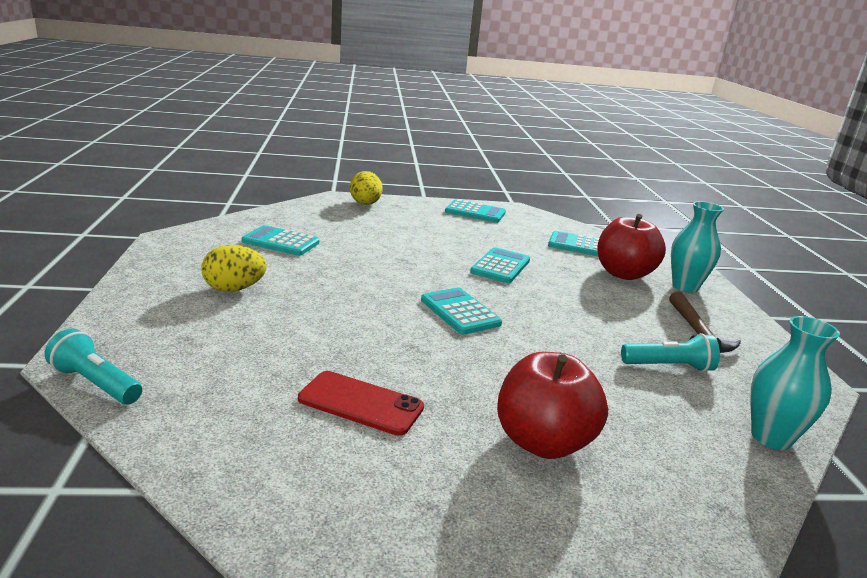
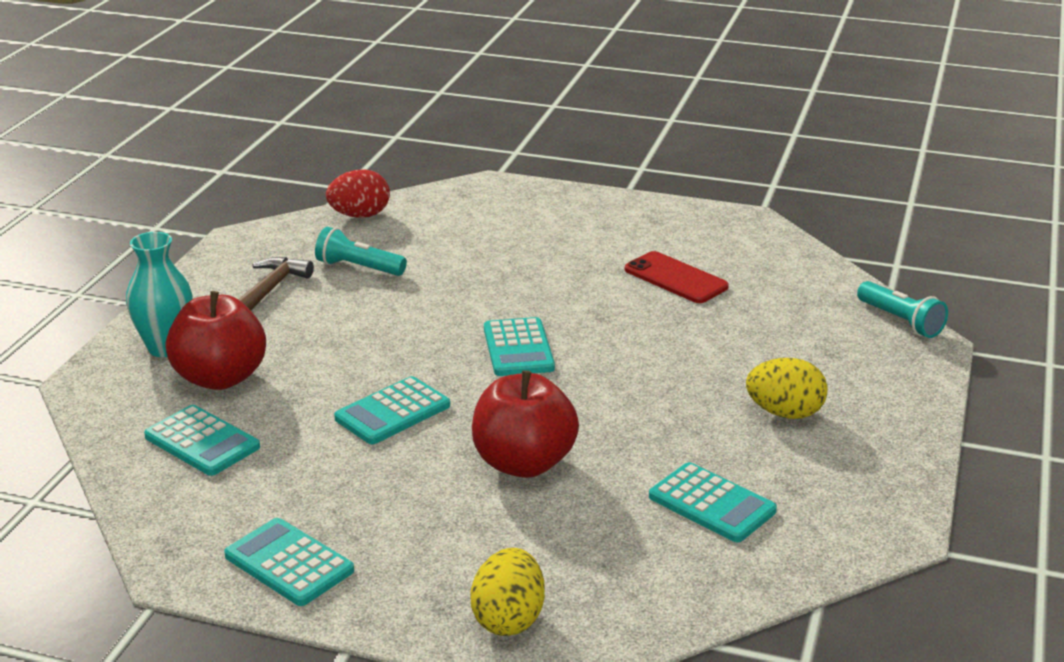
camera: 155 degrees left, 5 degrees up
(543, 442) = (546, 237): red apple -> red apple (523, 463)
(771, 437) = (360, 215): turquoise vase -> red egg

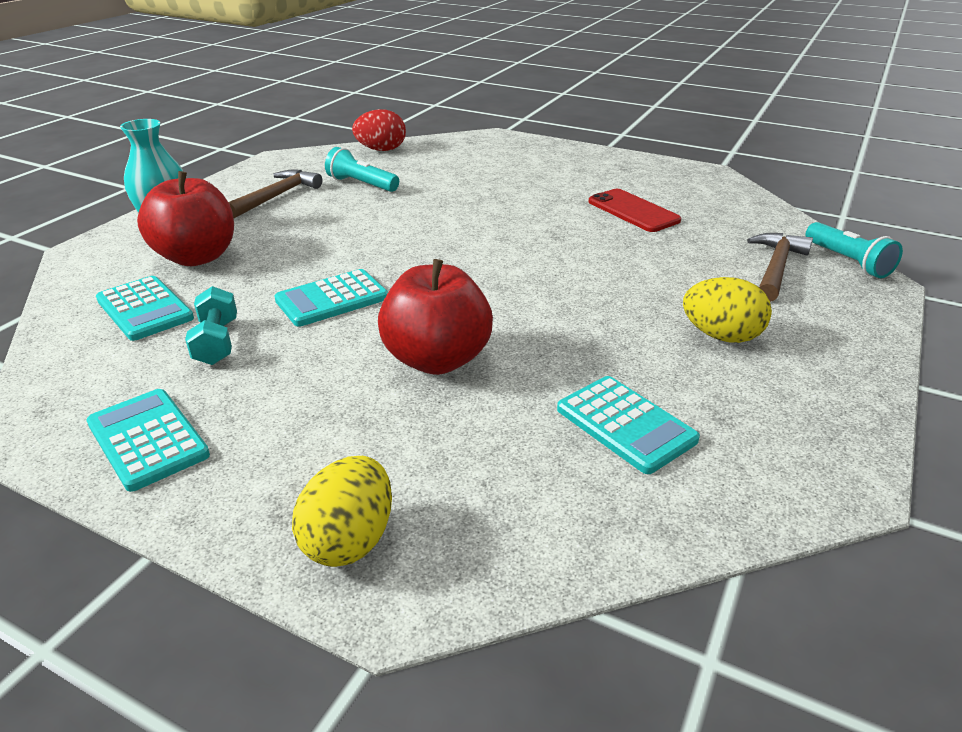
camera: 10 degrees right, 5 degrees up
(299, 468) = (216, 342): none -> turquoise dumbbell
(518, 348) = (471, 255): turquoise calculator -> none
(830, 335) = (775, 268): none -> brown hammer

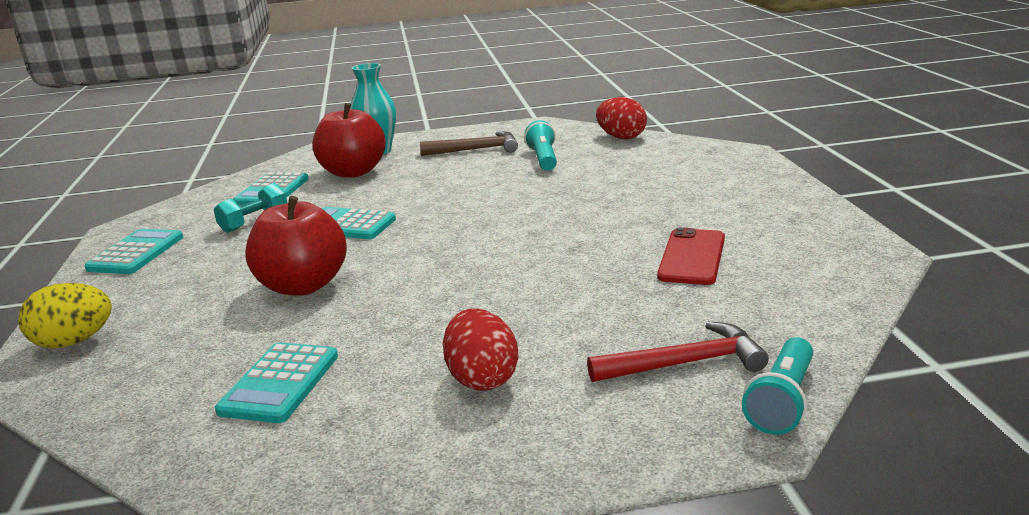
camera: 55 degrees right, 10 degrees down
(721, 336) = (482, 379): yellow egg -> red egg
(775, 268) = (685, 363): brown hammer -> red hammer

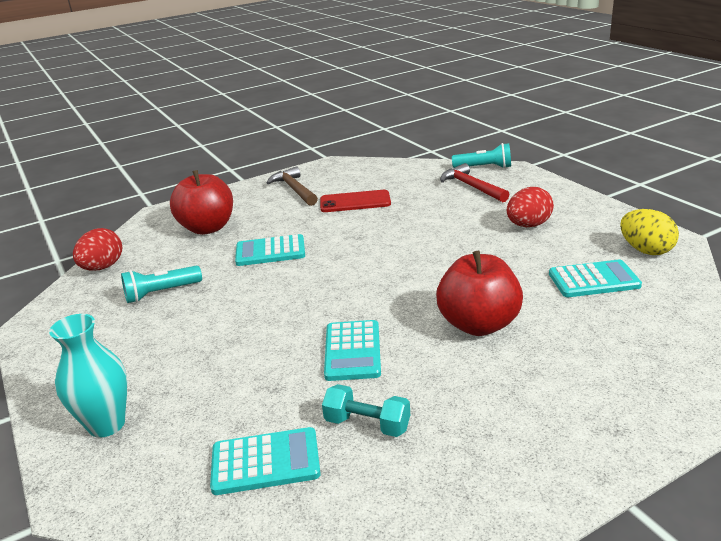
camera: 110 degrees left, 5 degrees up
(74, 342) = (654, 404): yellow egg -> yellow egg (645, 250)
(136, 253) = (489, 485): turquoise calculator -> turquoise calculator (270, 251)
(353, 172) = (193, 413): red apple -> red apple (207, 228)
(476, 150) = (121, 343): brown hammer -> brown hammer (294, 189)

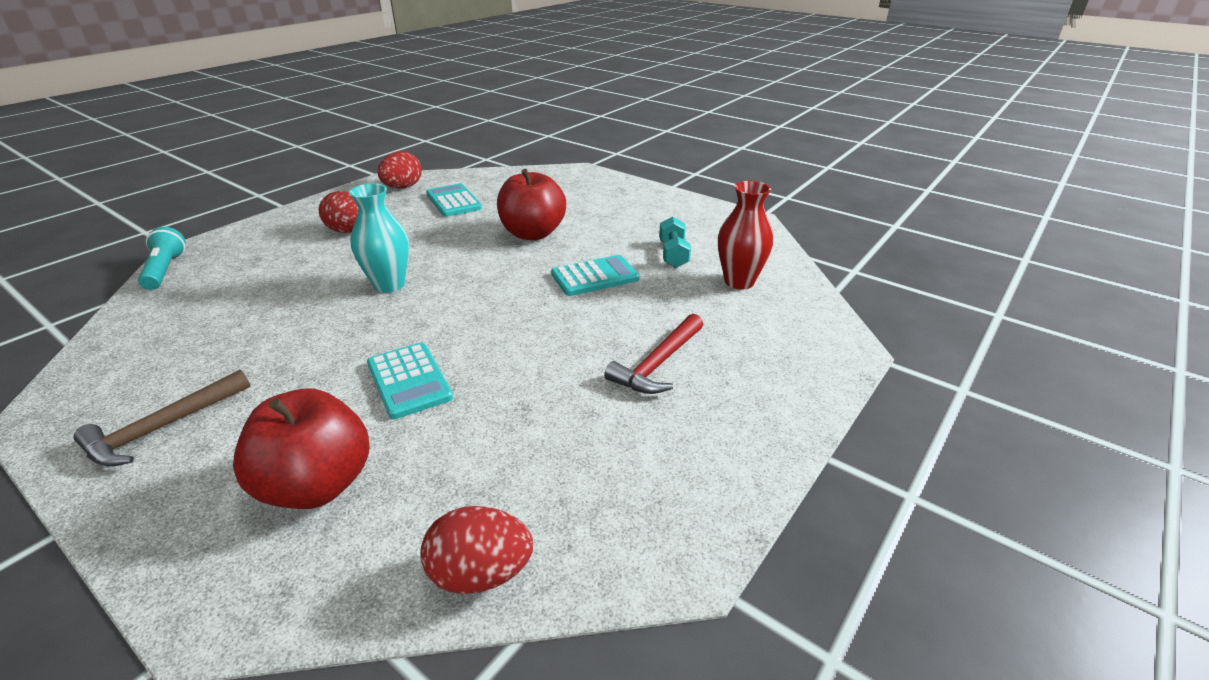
camera: 115 degrees left, 5 degrees up
(106, 424) = (777, 373): turquoise vase -> turquoise vase (389, 285)
(161, 293) = (543, 445): turquoise flashlight -> none
(265, 462) = (739, 281): turquoise calculator -> red vase
(355, 202) = (249, 348): red phone -> none
(471, 187) = (230, 270): red hammer -> red hammer (658, 364)
(645, 250) = (403, 187): yellow egg -> red egg

